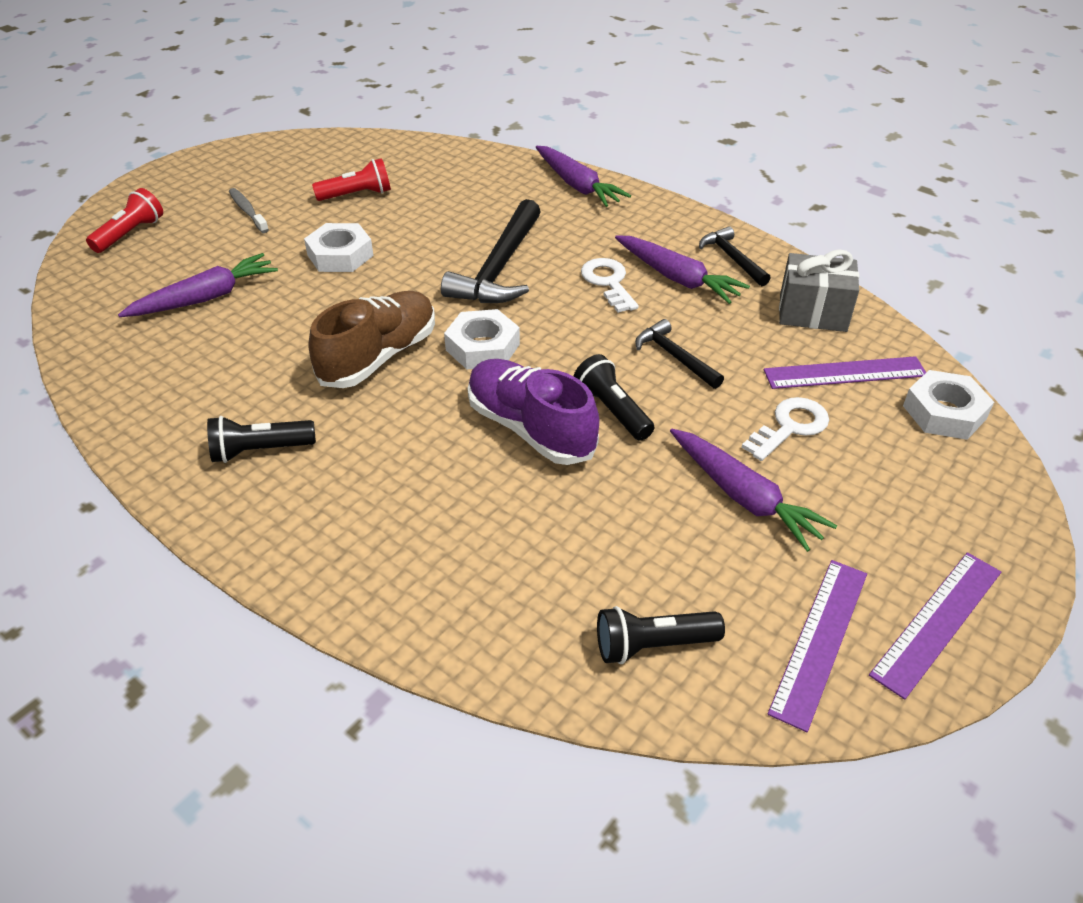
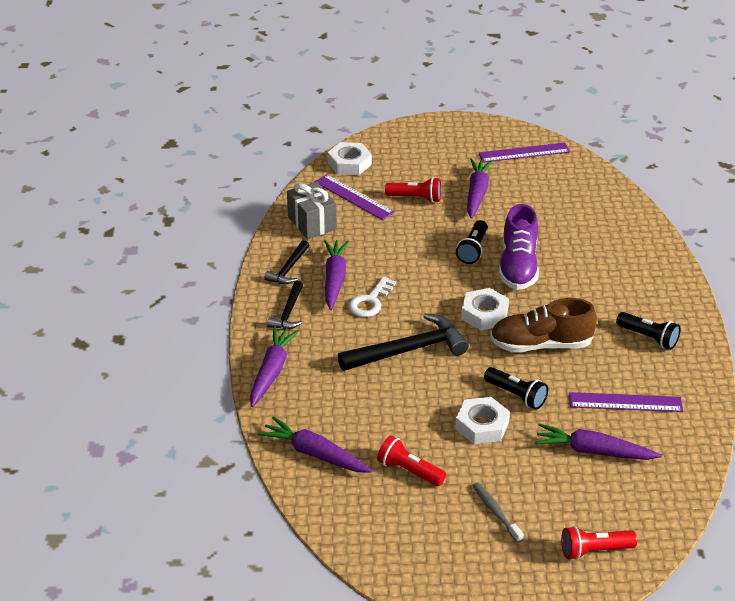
camera: 130 degrees left, 5 degrees down
(248, 211) = (496, 512): grey toothbrush -> grey toothbrush turned 135 degrees clockwise
(446, 164) = (314, 454): none -> purple carrot
(653, 645) = (578, 184): black flashlight -> black flashlight (516, 395)
(674, 357) = (408, 249): black hammer -> black hammer (288, 312)
(789, 427) = (415, 198): white key -> red flashlight
(937, 622) = (480, 133): purple ruler -> purple ruler (625, 402)

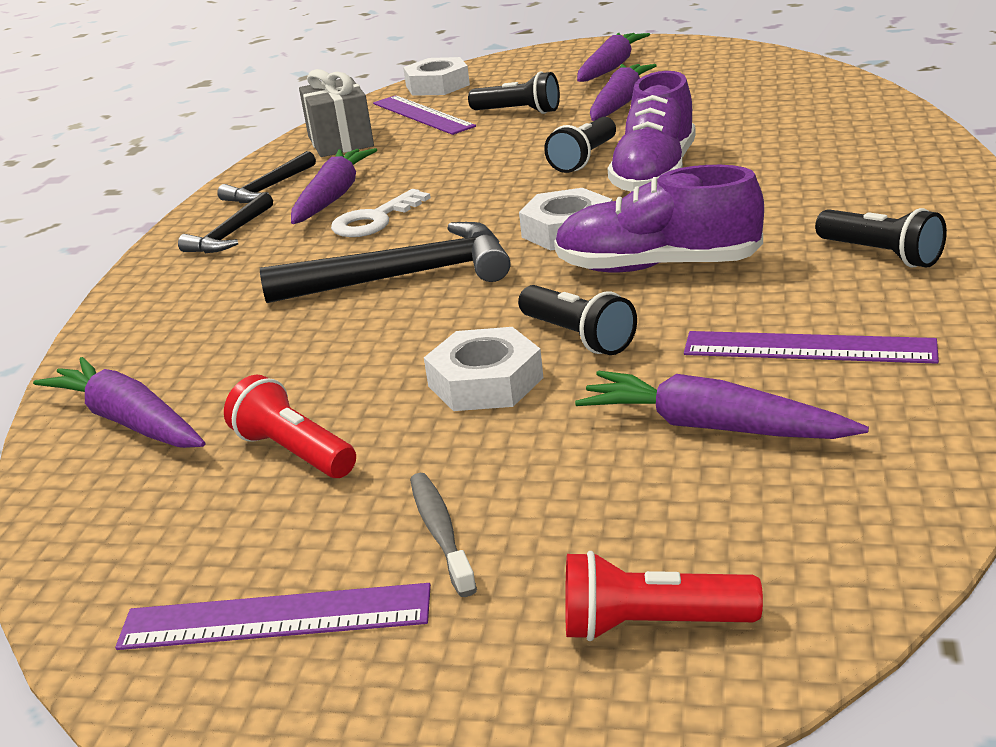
camera: 15 degrees right, 10 degrees down
(271, 371) = (145, 305): purple carrot -> purple carrot (610, 68)
(415, 198) = (518, 112): red flashlight -> black flashlight
(524, 153) = (714, 63): purple ruler -> purple ruler (275, 618)
(540, 345) = (657, 267): brown shoe -> purple shoe

